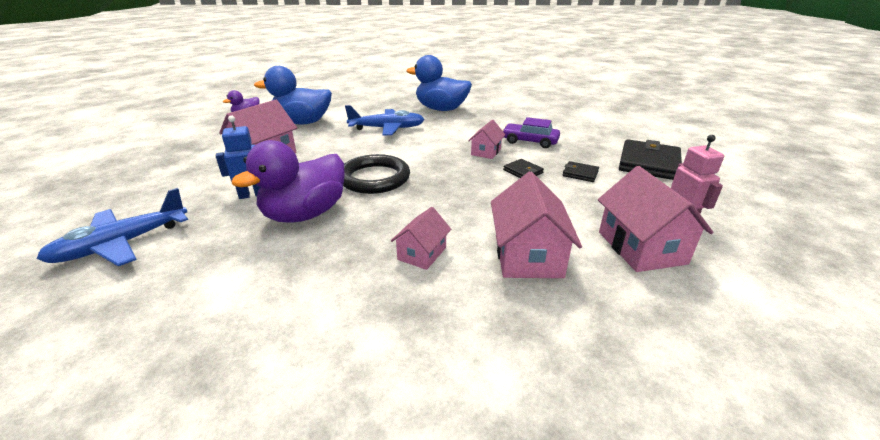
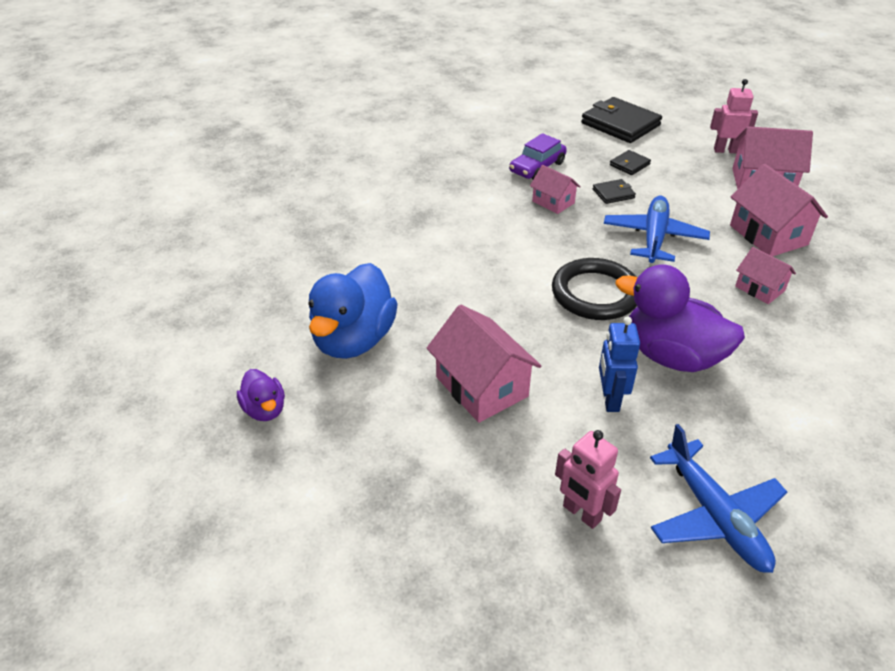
camera: 70 degrees left, 10 degrees up
(146, 196) = (581, 513): none -> pink robot
(305, 214) = (671, 356): purple duck -> purple duck turned 150 degrees clockwise
(387, 128) = (434, 259): blue plane -> blue plane (654, 237)
(441, 109) = (384, 200): blue duck -> none
(528, 255) = (768, 235): pink house -> pink house turned 45 degrees clockwise

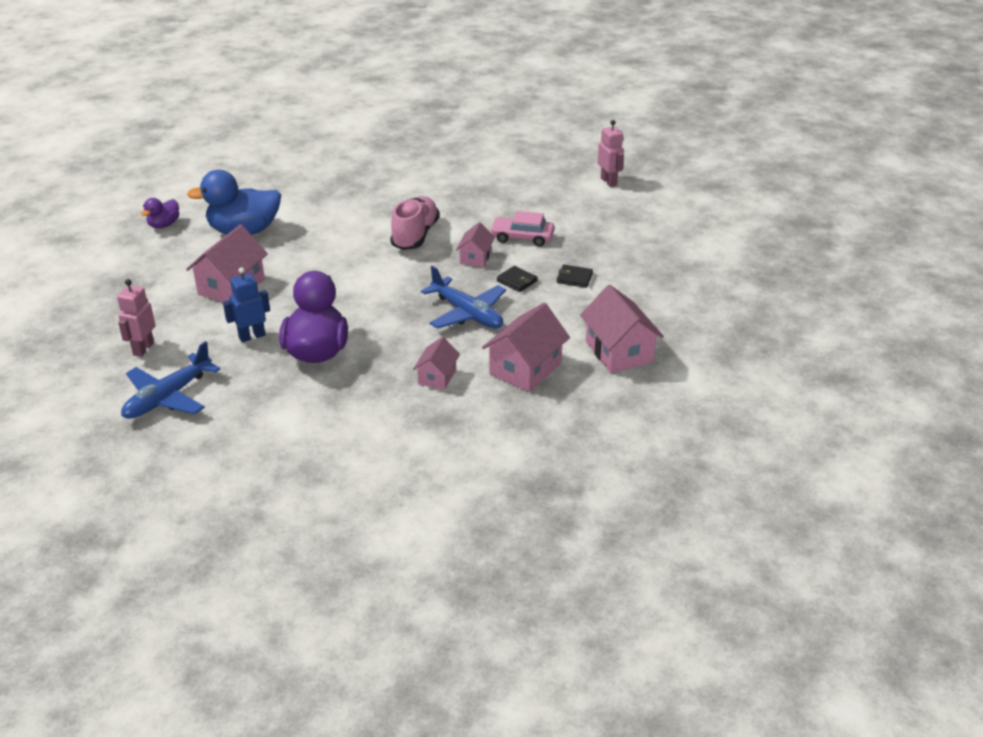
camera: 60 degrees right, 5 degrees down
(479, 223) = (415, 235): none -> pink shoe
(537, 167) = (522, 237): purple car -> pink car
(595, 294) = (366, 304): black ring -> none
(620, 124) = (645, 258): black wallet -> none
(654, 237) = (467, 313): blue plane -> blue plane turned 60 degrees clockwise
(725, 150) = (659, 322): pink robot -> pink robot (609, 182)

